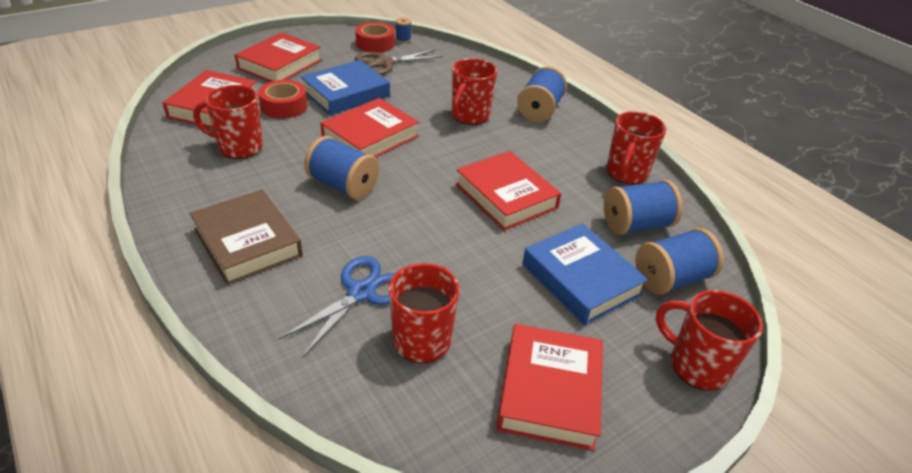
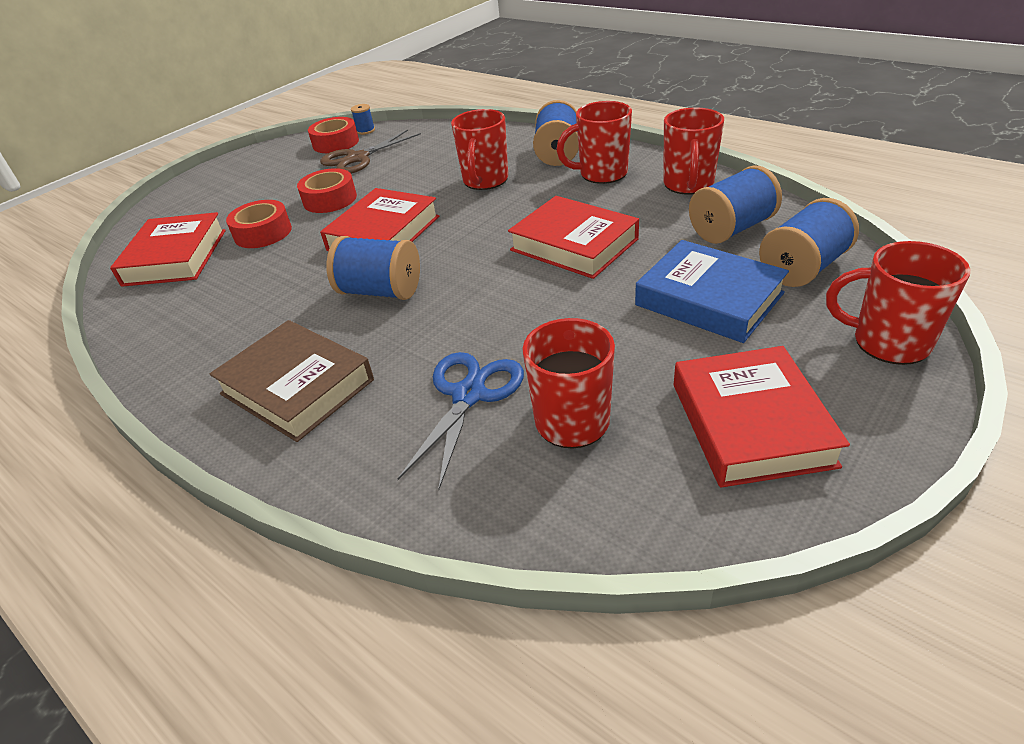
camera: 10 degrees left, 0 degrees up
(239, 147) = (230, 290): red mug -> red mug (601, 174)
(280, 64) = (234, 193): red book -> none
(346, 93) = (330, 199): blue book -> red tape

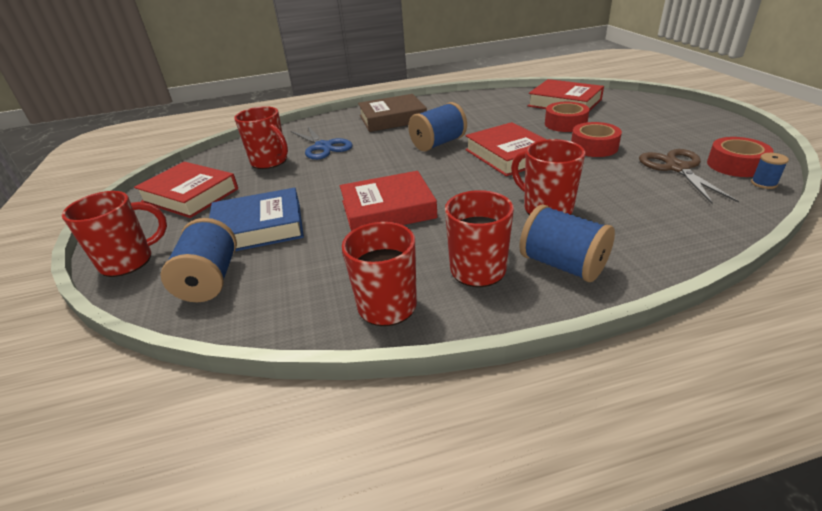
camera: 125 degrees right, 5 degrees down
(731, 229) = (293, 281): blue spool -> none

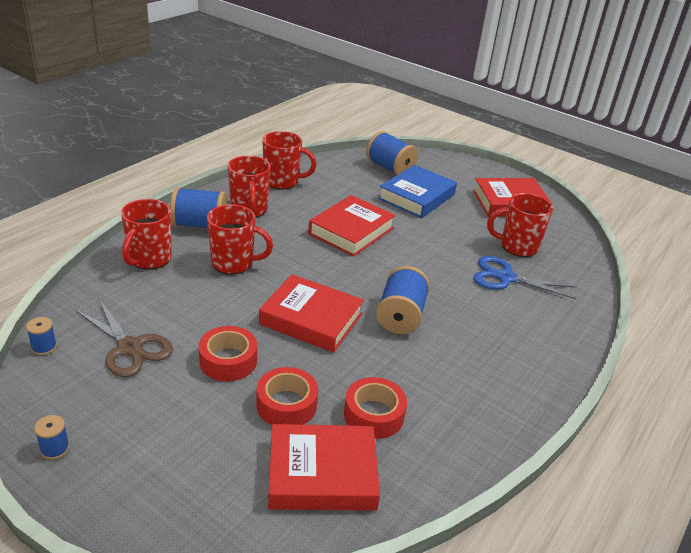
camera: 135 degrees right, 0 degrees up
(129, 261) = (451, 163): red mug -> red mug (149, 259)
(392, 118) = (511, 348): brown book -> none
(733, 133) = (55, 449): none -> blue spool
(735, 165) = (66, 371): red tape -> red tape (373, 415)

